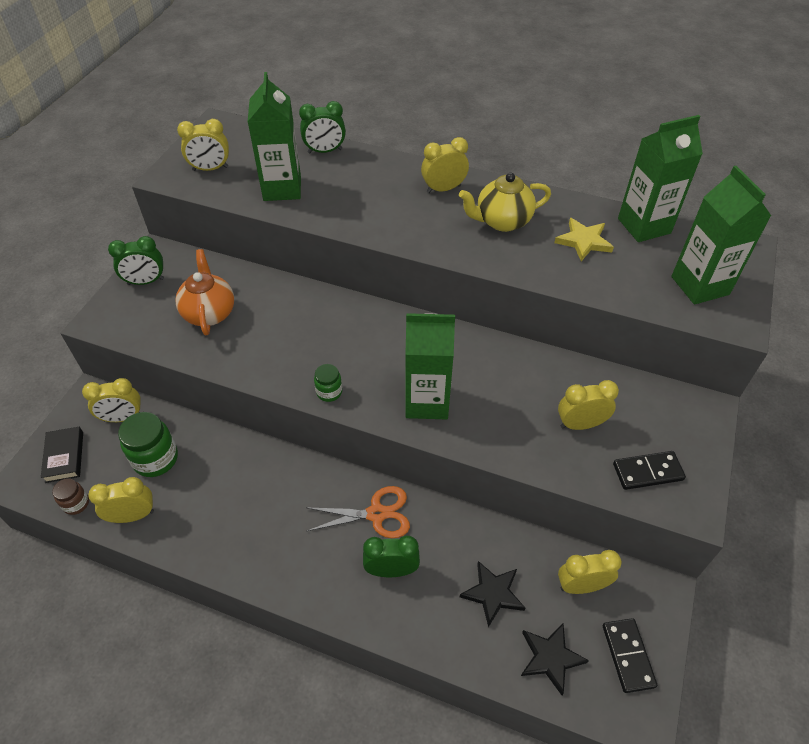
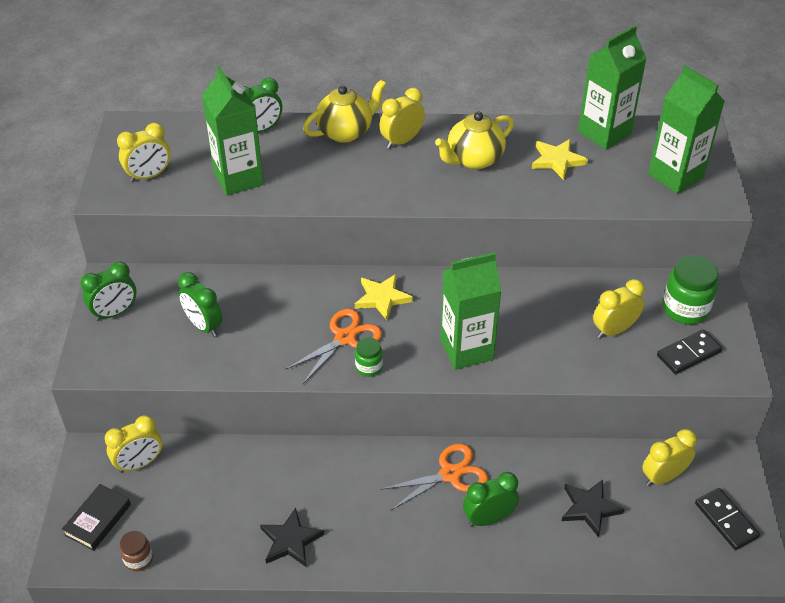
camera: 20 degrees left, 5 degrees down
(64, 457) = (98, 520): black book -> black book turned 60 degrees clockwise
(133, 516) = (206, 552): yellow clock -> none
(155, 459) = (199, 492): green jar -> green jar (685, 309)
(209, 313) = (204, 326): orange teapot -> green clock
(322, 358) = (345, 338): none -> orange scissors
(374, 330) = (382, 298): none -> yellow star
(397, 169) = (345, 132): none -> yellow teapot
(550, 658) = (663, 544): black star -> black star (290, 541)

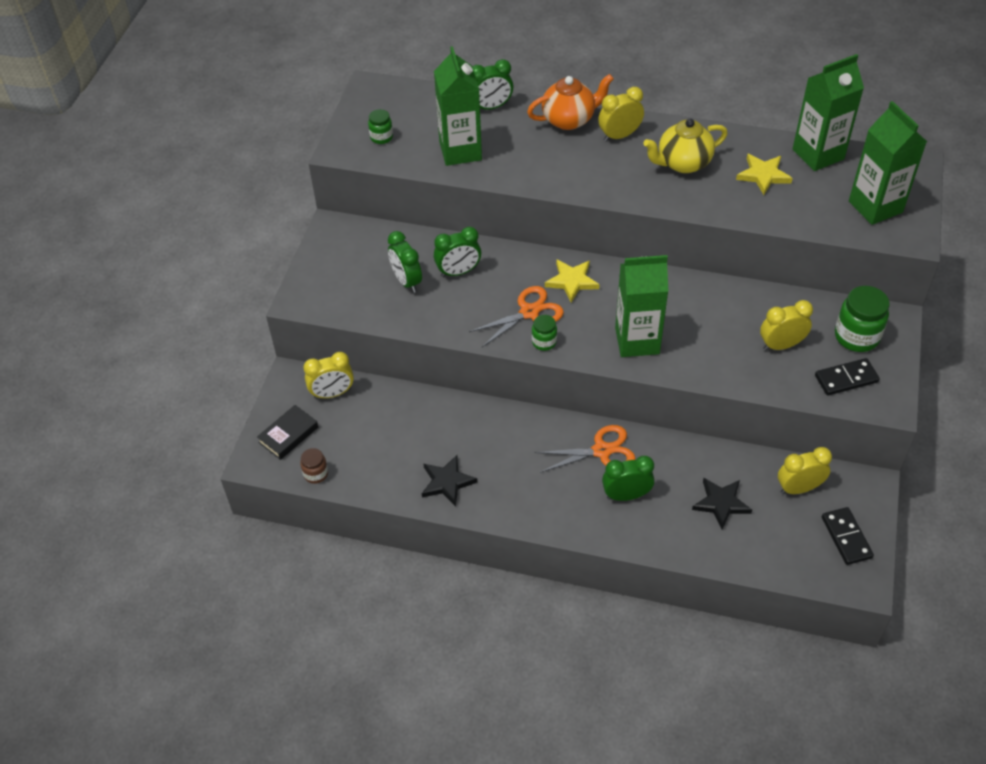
camera: 15 degrees right, 5 degrees up
(115, 313) = (332, 257): green clock -> green clock (458, 272)
(149, 176) = (381, 137): yellow clock -> green jar
(345, 132) = (569, 120): yellow teapot -> orange teapot

